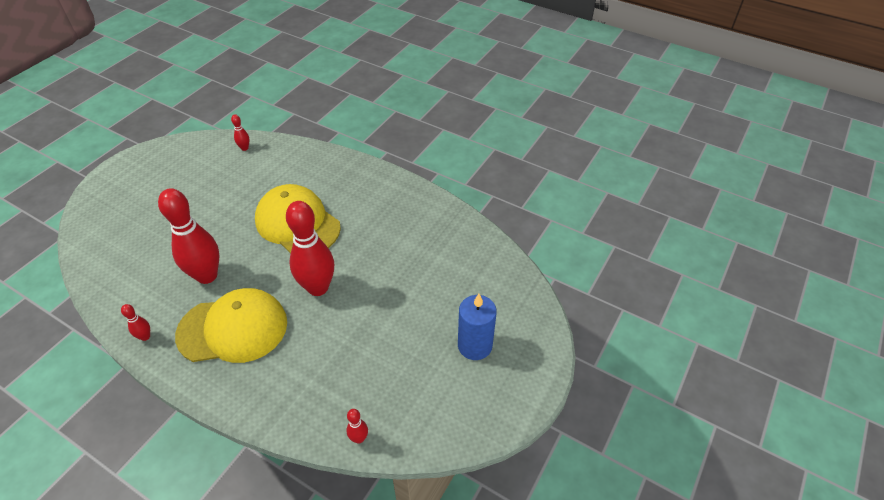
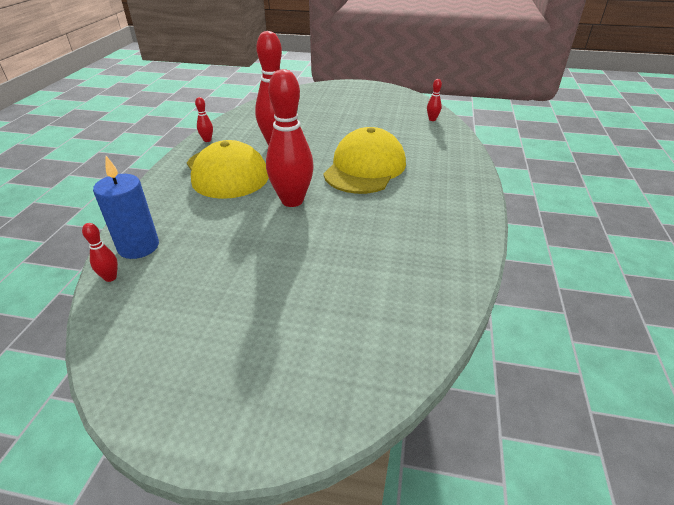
camera: 70 degrees right, 10 degrees down
(475, 345) = (257, 344): blue candle -> blue candle (138, 246)

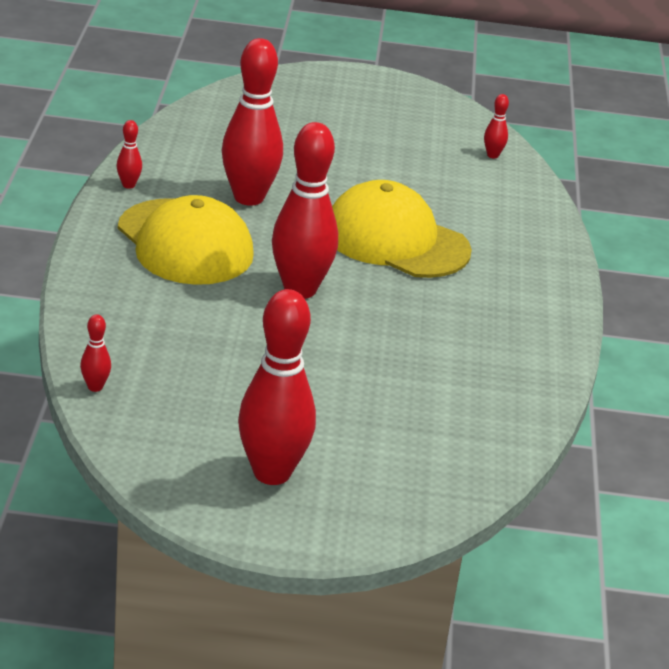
camera: 10 degrees left, 5 degrees down
(138, 246) = (110, 349): blue candle -> none
(217, 362) = (272, 473): none -> red bowling pin
(365, 168) = (396, 241): yellow cap -> yellow cap turned 75 degrees counterclockwise

